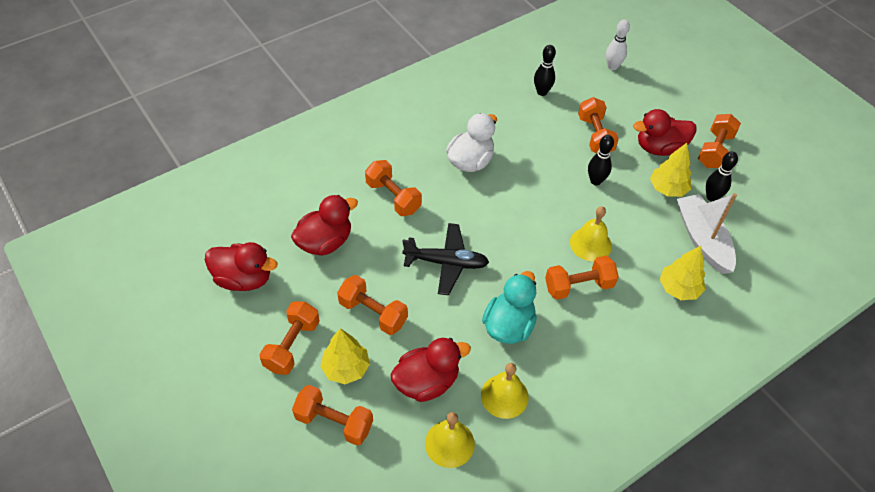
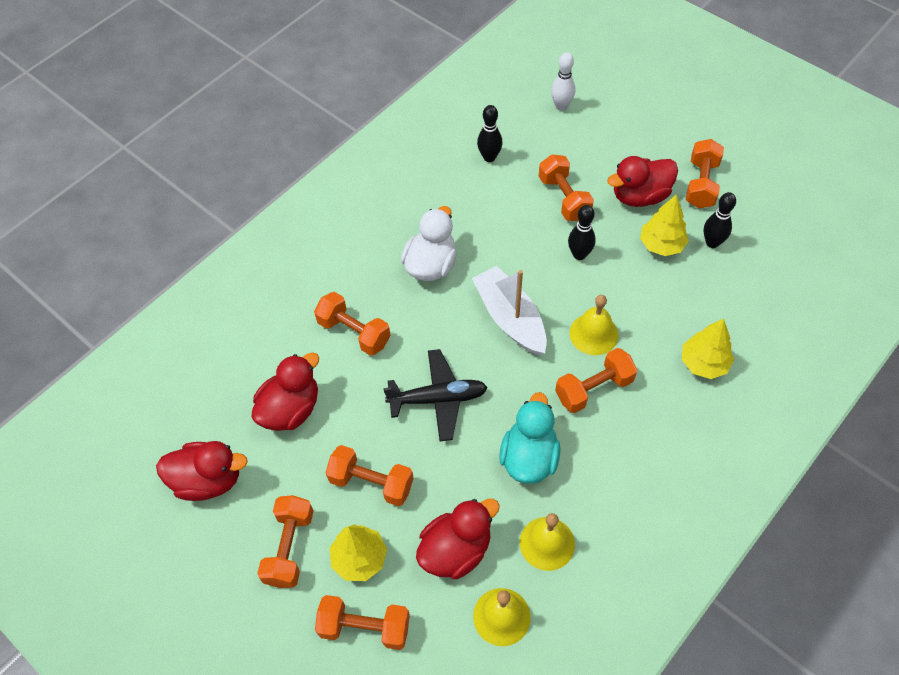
camera: 10 degrees left, 5 degrees up
(702, 239) = (714, 297): white boat -> white boat (510, 318)

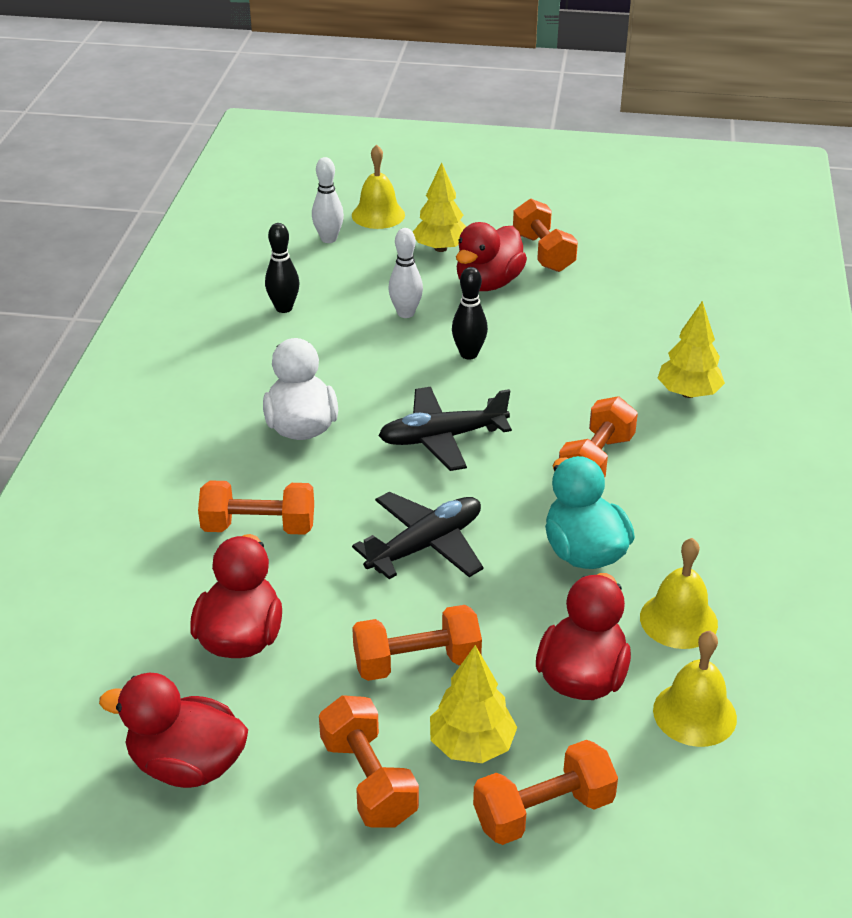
camera: 35 degrees left, 20 degrees down
(208, 480) = (187, 765): red duck -> red duck turned 135 degrees counterclockwise
(510, 318) = (442, 438): white boat -> black plane
(564, 198) = (405, 313): orange dumbbell -> white bowling pin
(593, 334) = (550, 415): yellow bell -> yellow bell (378, 215)
(661, 245) = (550, 314): yellow tree -> yellow tree (441, 248)
(712, 243) = (600, 294): black bowling pin -> none

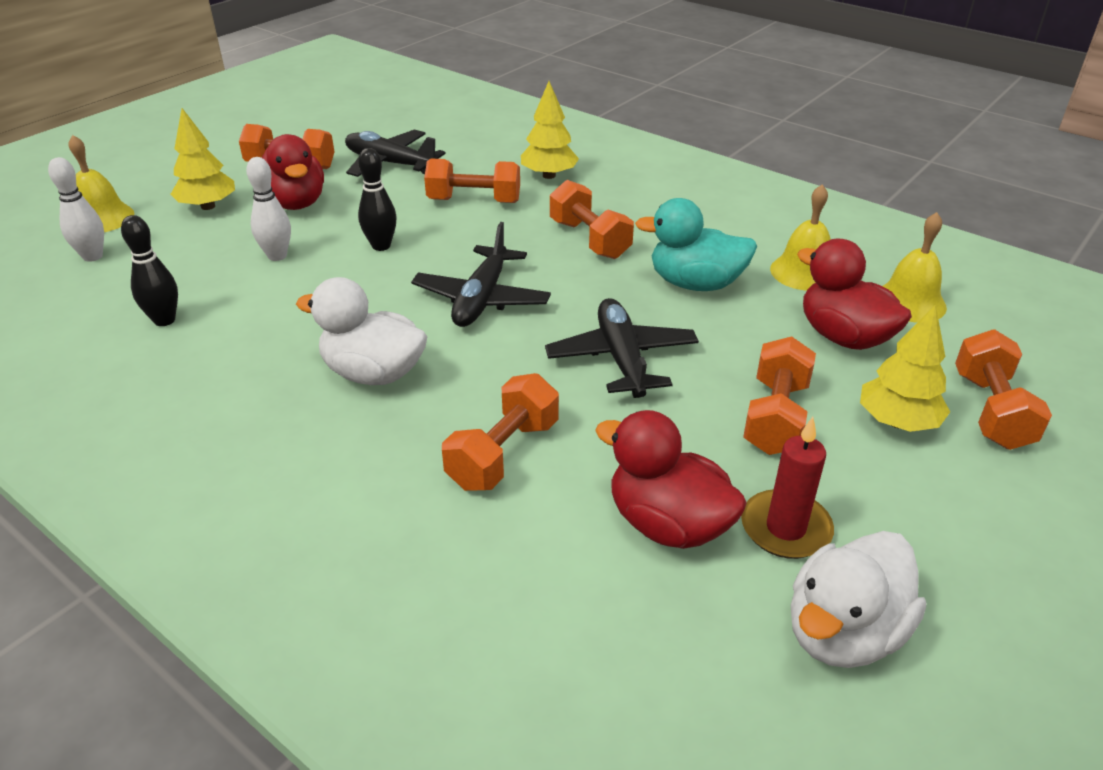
camera: 60 degrees left, 0 degrees up
(187, 765) = (843, 632): red duck -> white duck
(279, 705) = (785, 528): none -> red candle
(368, 780) = (918, 500): orange dumbbell -> orange dumbbell (474, 201)
(605, 298) = (390, 163): none -> black plane

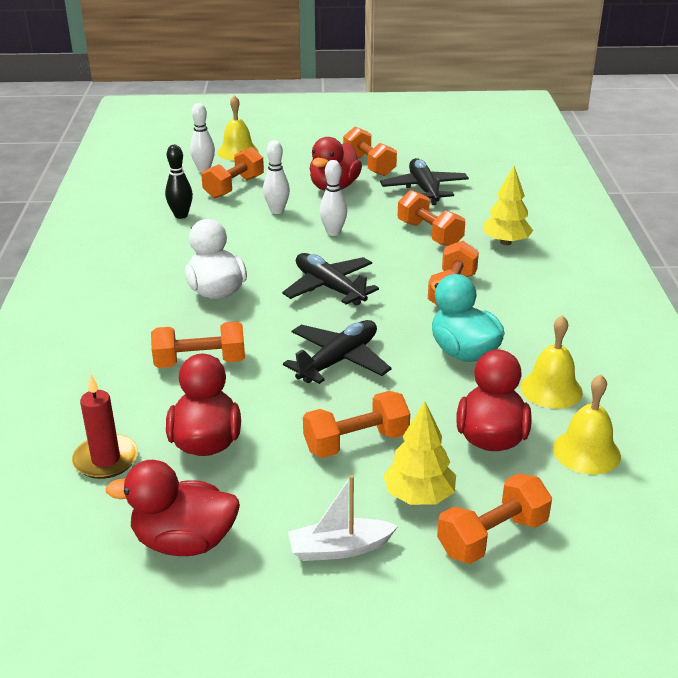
camera: 50 degrees right, 5 degrees down
(174, 257) = (234, 187): none -> orange dumbbell
(208, 206) = (291, 168): yellow tree -> none
(381, 246) = (333, 232): black bowling pin -> white bowling pin
(481, 299) = (329, 288): black plane -> black plane turned 75 degrees clockwise
(785, 528) = (251, 487): red candle -> red candle (106, 459)
(843, 632) = (184, 541): white duck -> red duck
(942, 514) = (339, 548): none -> white boat

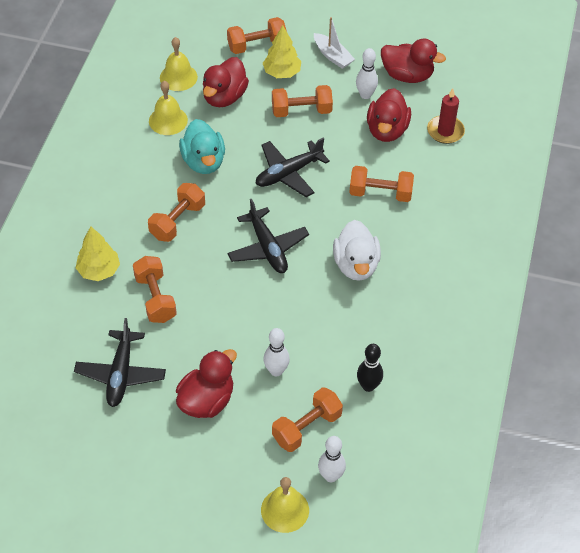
camera: 165 degrees left, 20 degrees up
(333, 232) = (237, 322): white bowling pin -> white bowling pin (365, 95)
(339, 548) = (332, 56): white boat -> white boat turned 45 degrees clockwise
(369, 165) = (152, 438): orange dumbbell -> none

